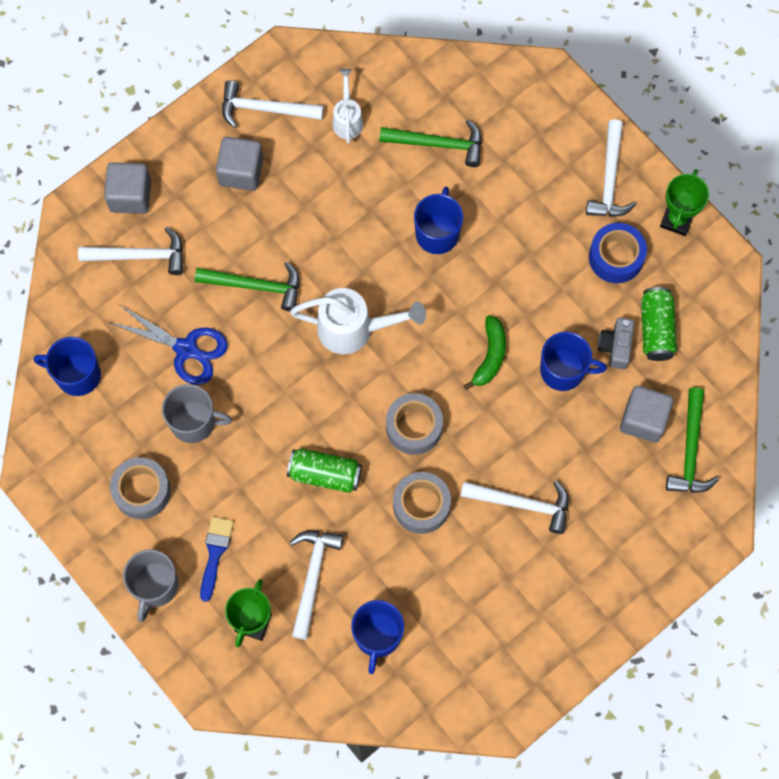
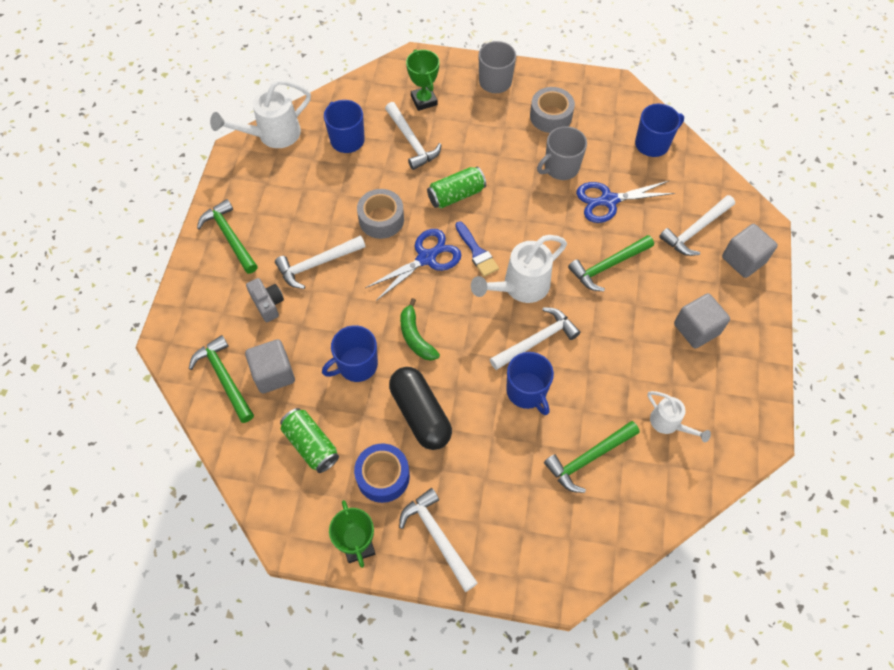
camera: 140 degrees right, 10 degrees down
(215, 553) = (478, 116): blue brush -> blue brush (477, 252)
(265, 109) = (730, 384): white hammer -> white hammer (537, 340)
(414, 427) = (426, 258): grey tape -> blue scissors
(451, 708) = (272, 135): none -> white watering can
(543, 284) = (420, 414): none -> black capsule
(585, 606) = (230, 236): none -> green hammer
(616, 346) = (332, 409): grey camera -> grey camera (268, 304)

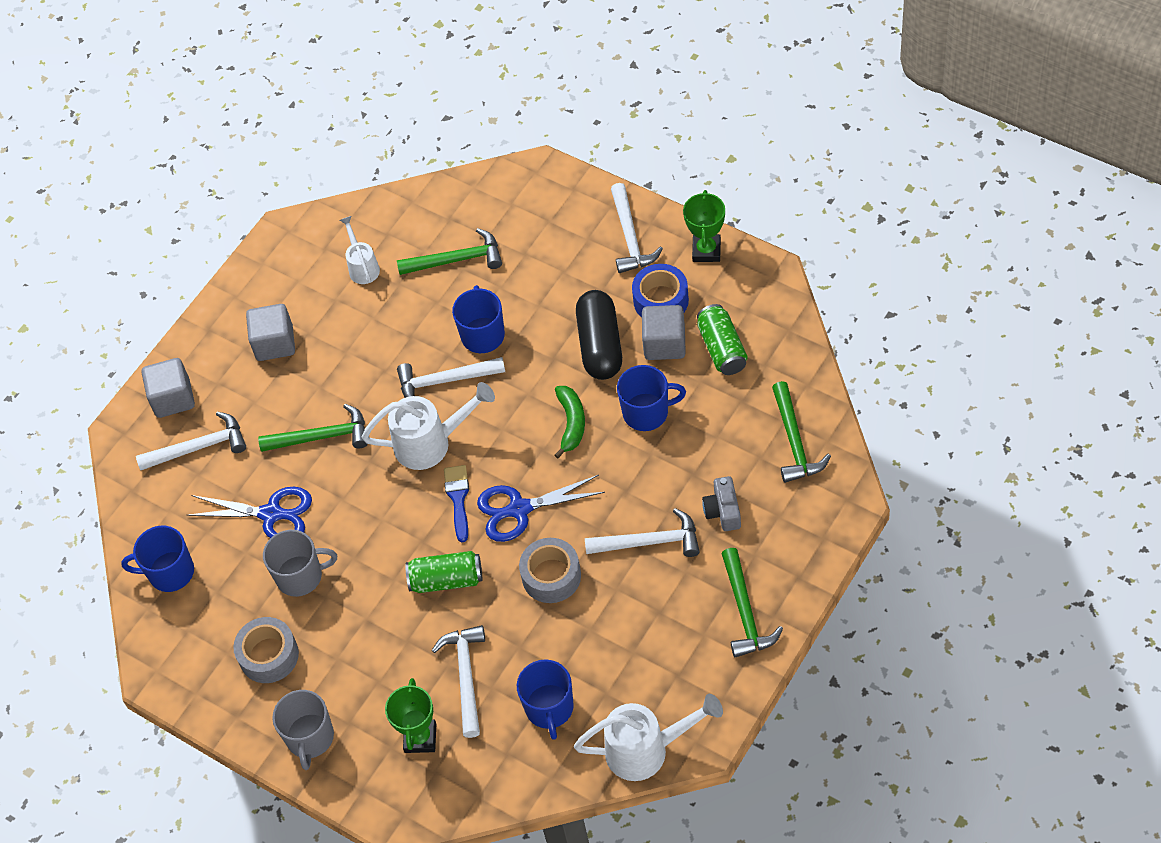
camera: 150 degrees left, 5 degrees down
(273, 374) = (739, 430): grey cube -> grey cube (664, 344)

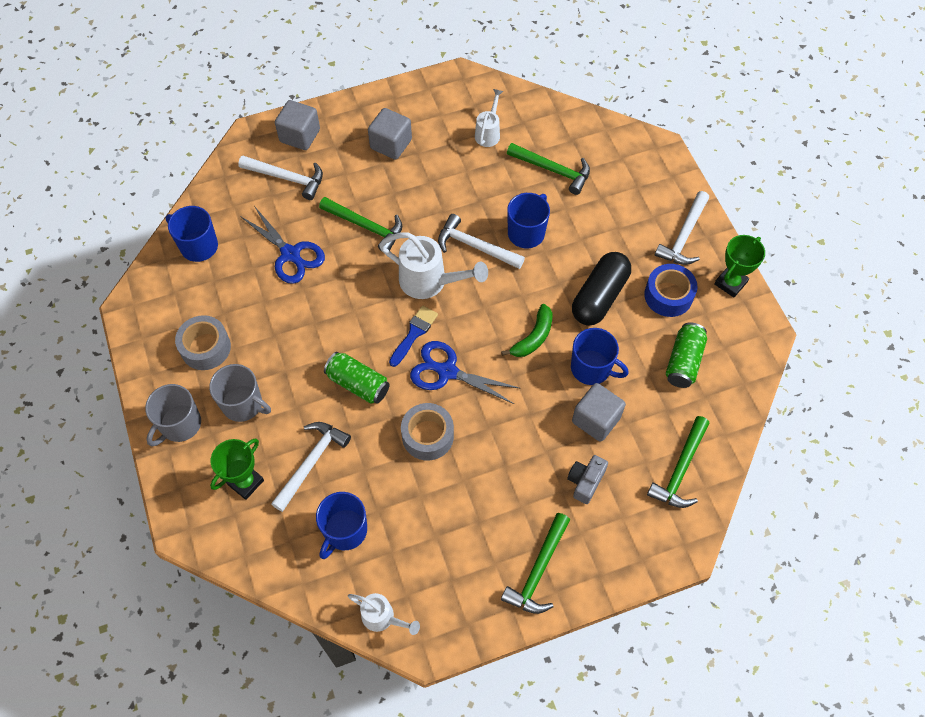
camera: 30 degrees right, 5 degrees up
(300, 576) = (271, 309): grey mug -> grey mug (243, 404)
(646, 750) = (382, 618): white watering can -> white watering can, size x0.59
(650, 542) = (515, 464): white hammer -> none
(664, 344) = (645, 328): grey cube -> grey cube (596, 420)

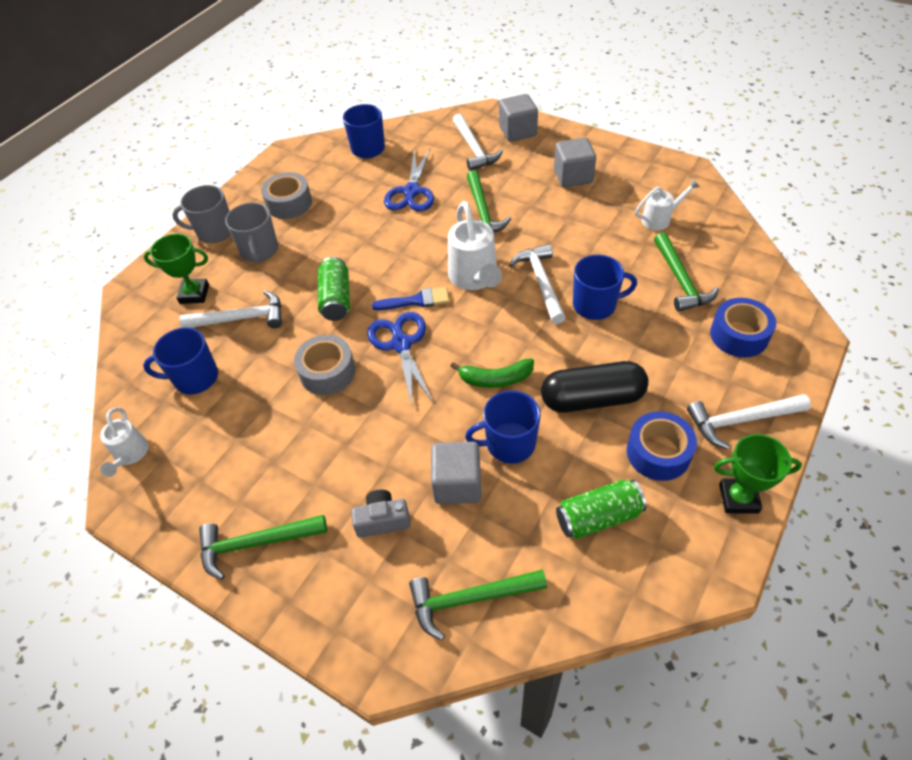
camera: 55 degrees right, 10 degrees down
(591, 368) = (509, 444): blue mug -> blue mug turned 90 degrees clockwise
(625, 181) = (739, 335): none -> blue tape

